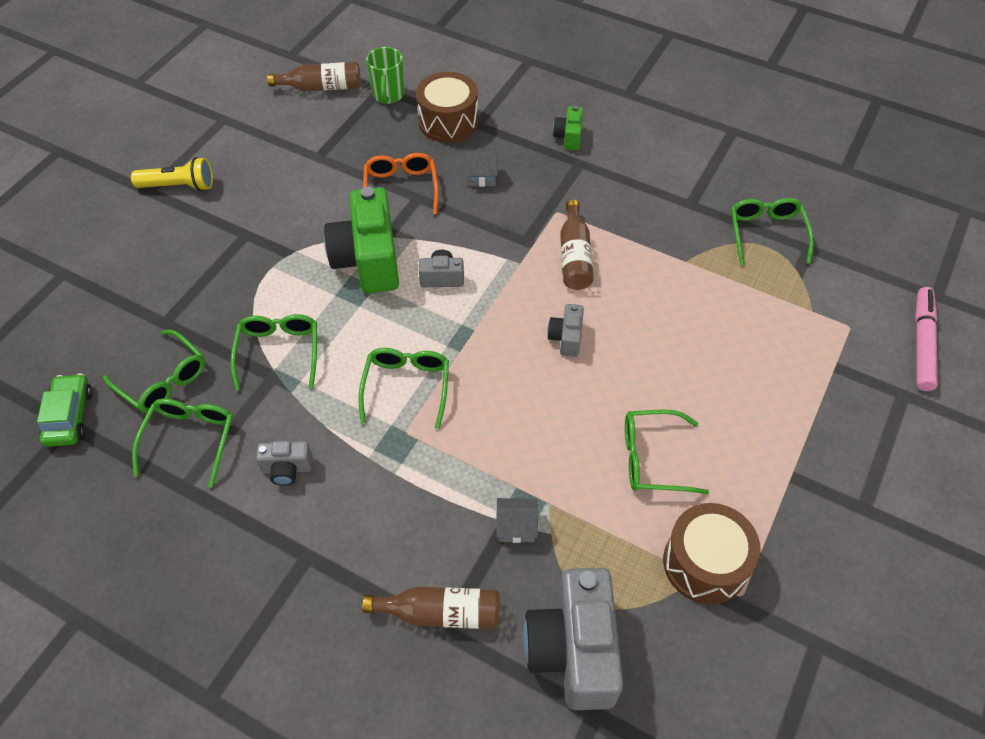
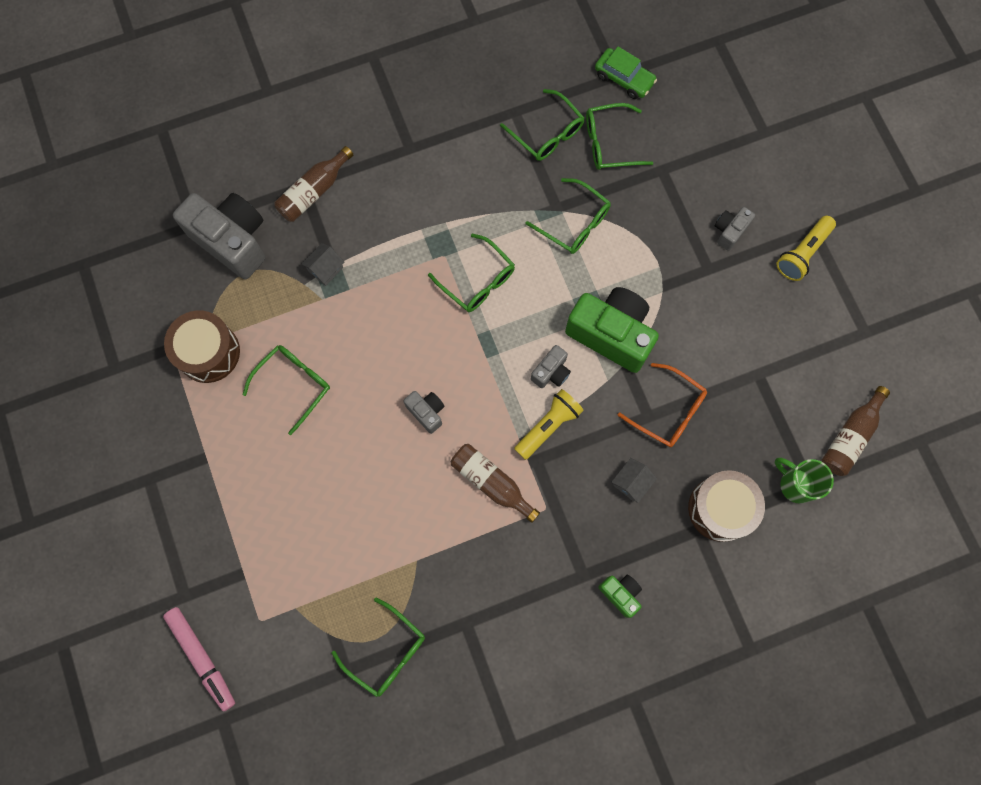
camera: 130 degrees right, 20 degrees up
(287, 469) = (477, 173): grey camera -> grey camera (729, 231)
(490, 251) = (548, 426): none -> yellow flashlight

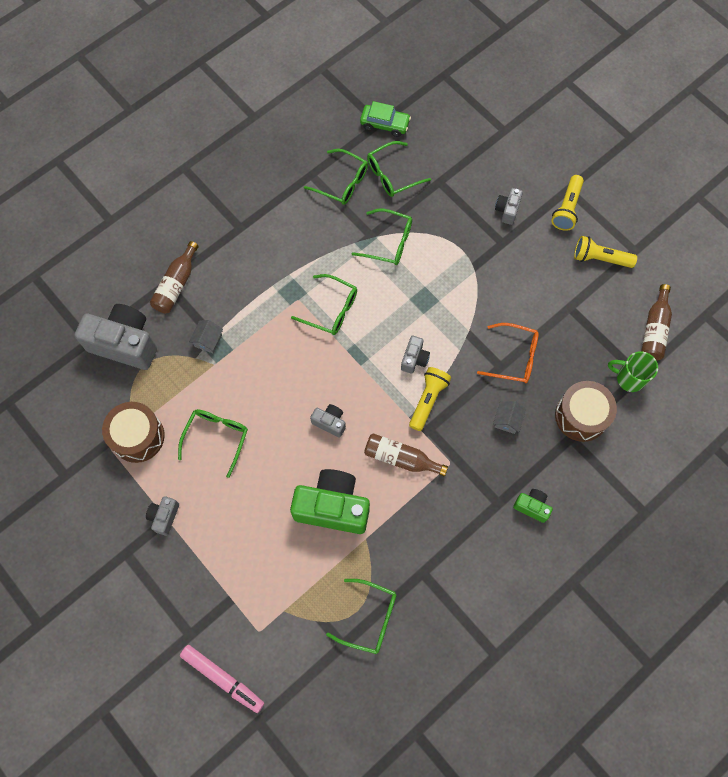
camera: 20 degrees left, 5 degrees down
(204, 454) = (164, 517): none -> grey camera
(611, 334) = (449, 315): green camera -> green camera (333, 507)
(818, 327) = (600, 258): none -> yellow flashlight

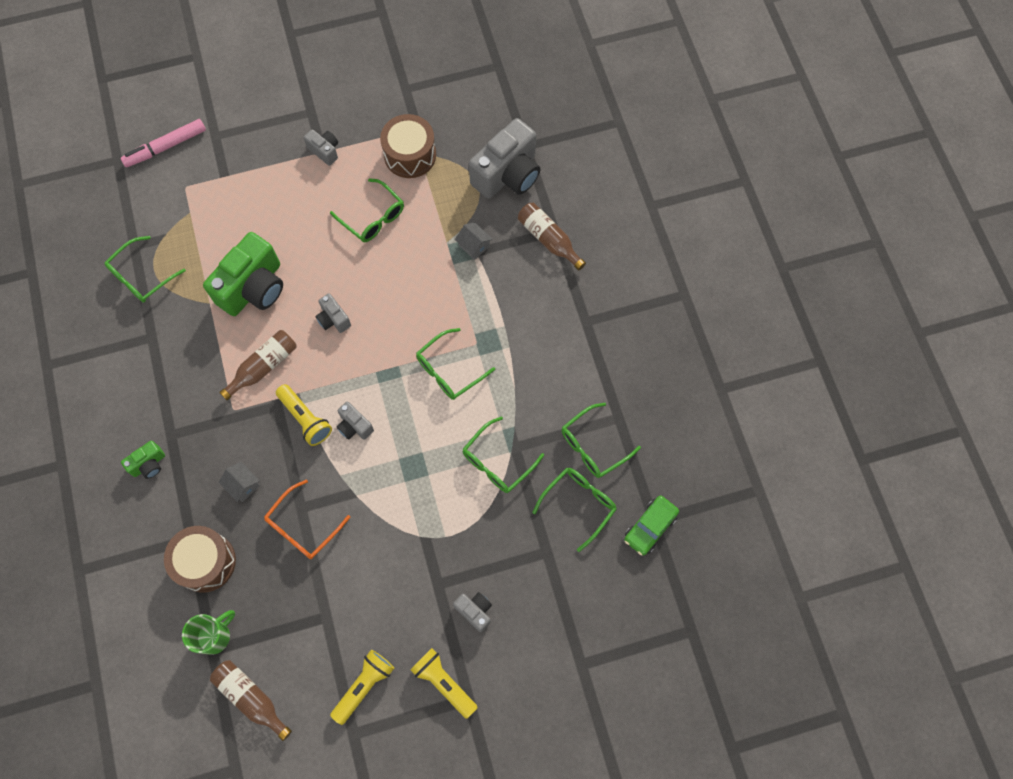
camera: 115 degrees right, 0 degrees up
(330, 422) = (333, 319): grey camera -> grey camera turned 90 degrees clockwise
(392, 175) = (579, 504): green glasses -> green glasses turned 45 degrees clockwise

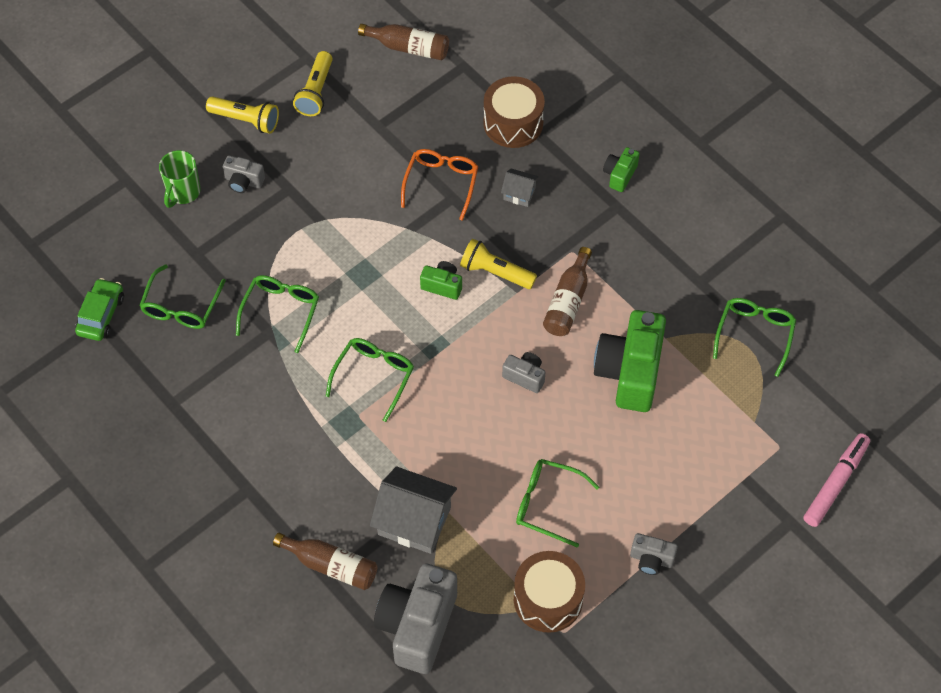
camera: 155 degrees right, 10 degrees down
(215, 636) = (468, 76): green mug -> green mug (183, 192)
(354, 426) = (442, 285): grey camera -> green camera
(474, 246) = (414, 521): grey house -> grey house, size x1.99
(593, 446) = (188, 365): green glasses -> none

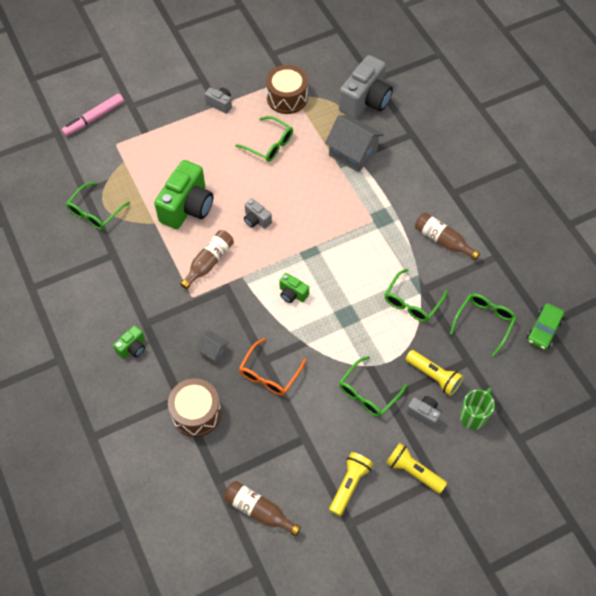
camera: 165 degrees left, 0 degrees up
(331, 565) = (409, 140): brown bottle -> brown bottle (442, 240)
(374, 376) = (357, 242): green glasses -> green glasses (368, 393)
(495, 272) = (252, 295): yellow flashlight -> yellow flashlight (434, 376)

